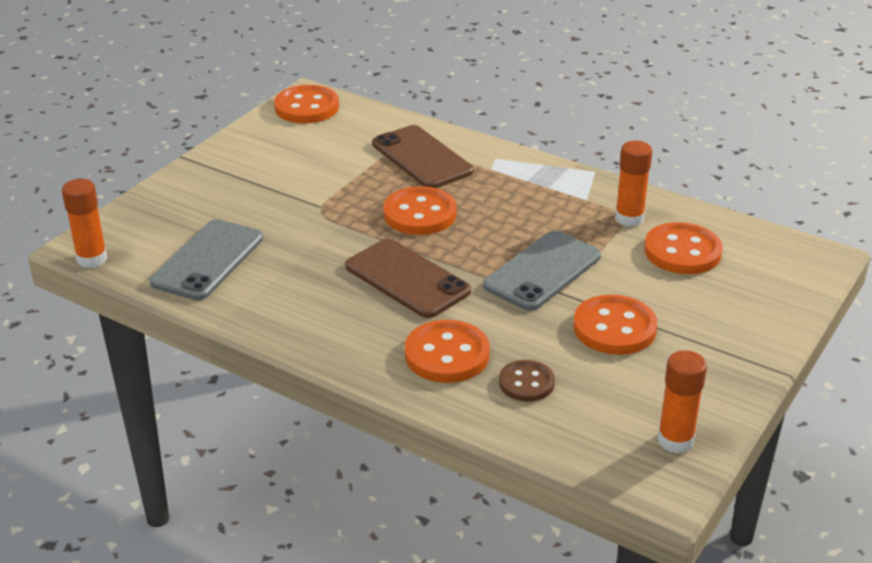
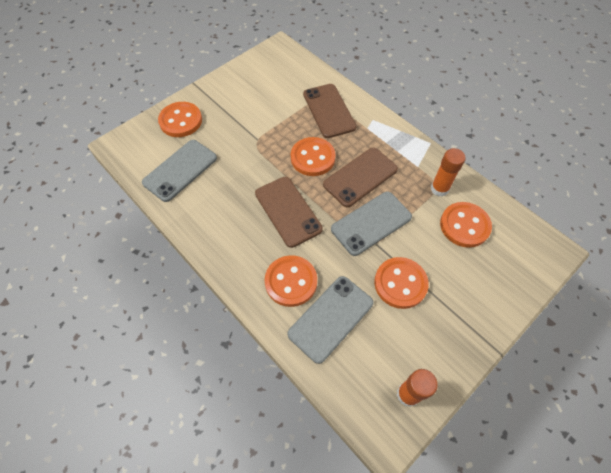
camera: 15 degrees right, 25 degrees up
(92, 259) = (118, 155): orange glue stick -> none
(307, 107) = (275, 56): orange button -> orange button (181, 121)
(504, 224) = (360, 177): none -> brown phone
(526, 383) = (331, 318): brown button -> grey phone

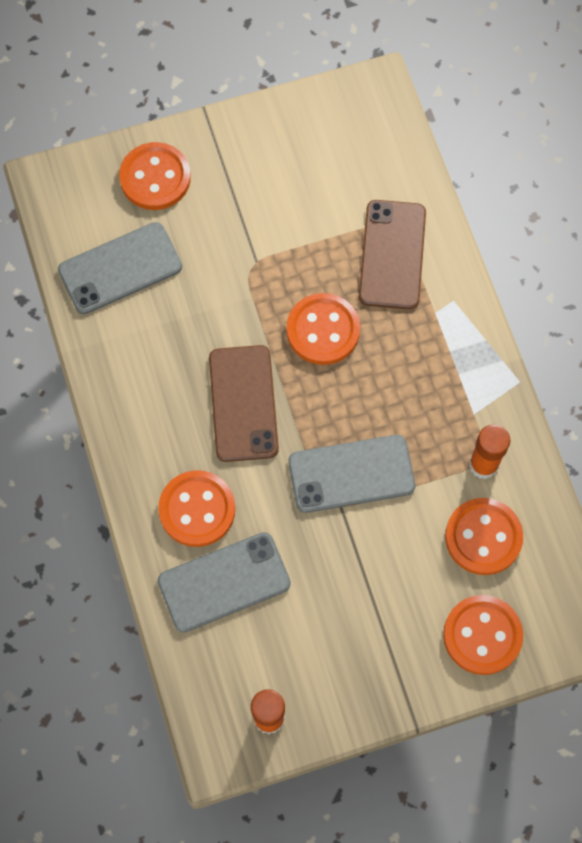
camera: 25 degrees right, 10 degrees up
(360, 177) = (376, 393): brown phone -> none
(400, 283) = (341, 578): orange button -> orange button (482, 635)

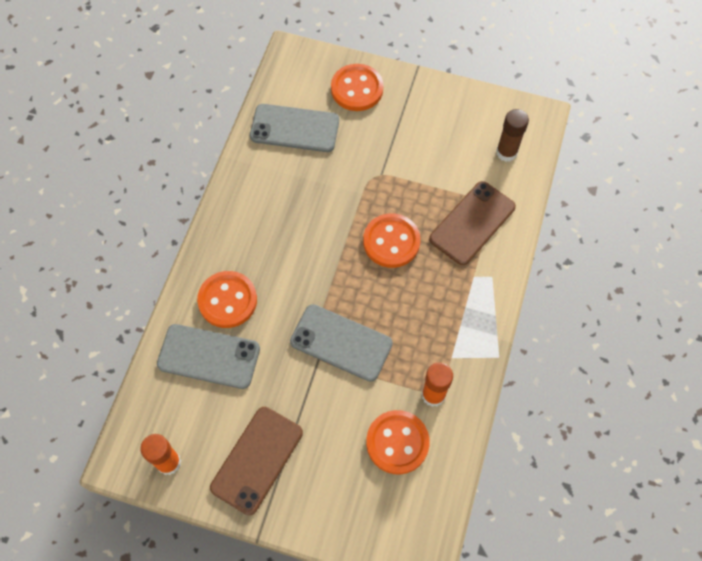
camera: 35 degrees right, 5 degrees down
(243, 403) = (306, 254): brown phone -> brown phone (257, 460)
(372, 151) = (506, 152): none -> brown glue stick
(482, 635) = (347, 508): orange button -> none

